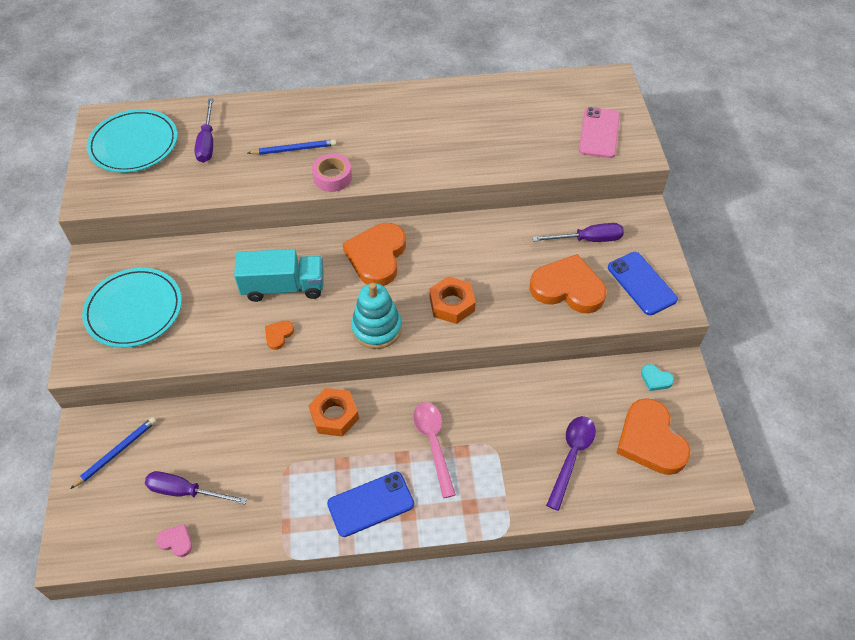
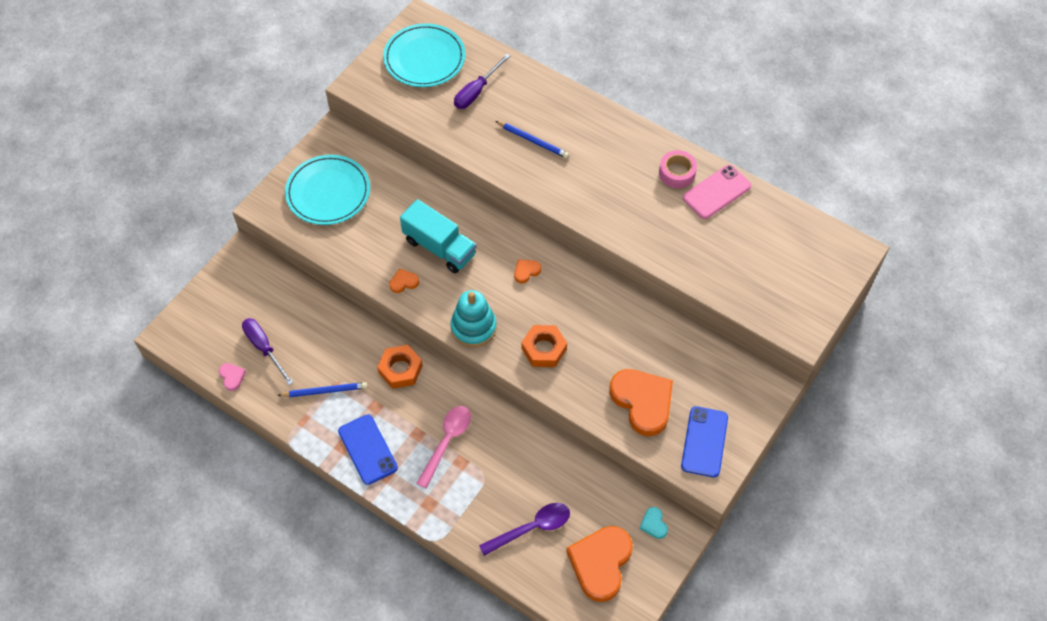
camera: 40 degrees right, 5 degrees up
(116, 452) = (245, 288): blue pencil -> blue pencil (324, 391)
(332, 177) = (539, 185): pink tape -> pink tape (677, 173)
(370, 504) = (367, 449): blue phone -> blue phone turned 45 degrees clockwise
(377, 257) = (526, 271): orange heart -> orange heart, size x0.43
(588, 240) = (700, 375): purple screwdriver -> none
(599, 133) = (788, 292): pink phone -> pink phone (716, 192)

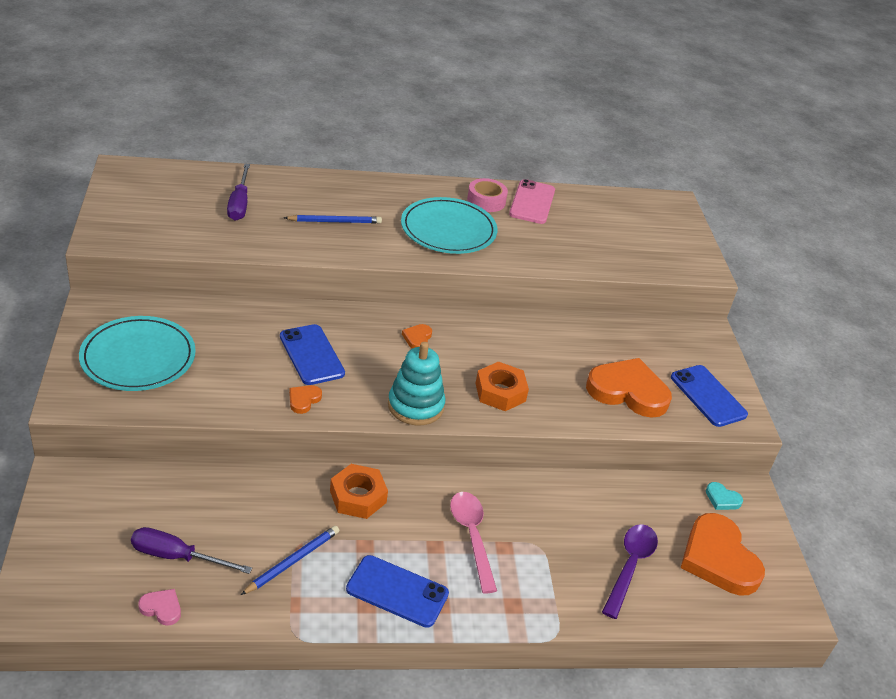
camera: 45 degrees left, 20 degrees down
(424, 58) = (157, 196): turquoise plate -> turquoise plate (448, 230)
(439, 247) = (311, 355): turquoise truck -> blue phone

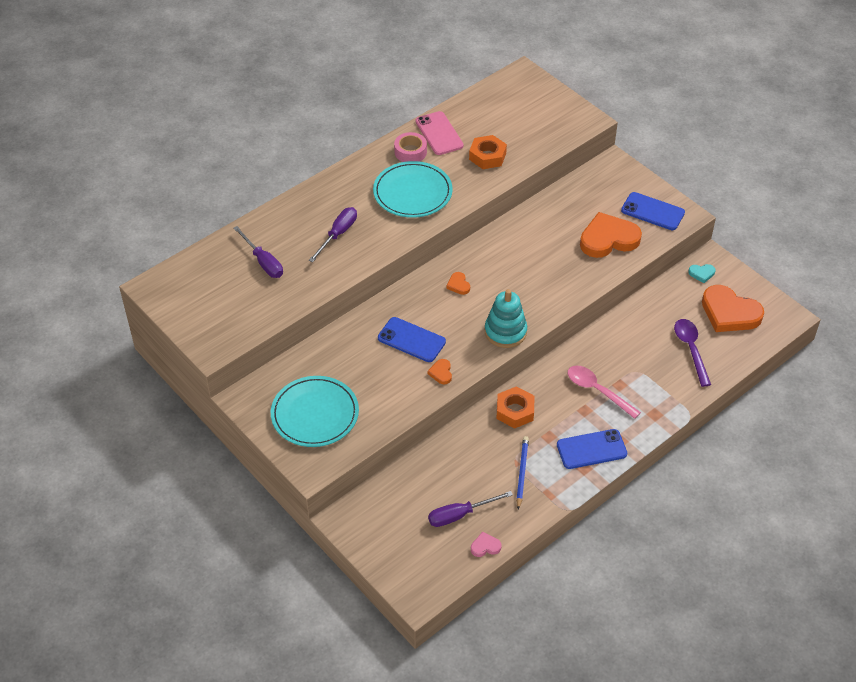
camera: 30 degrees left, 10 degrees up
(335, 221) = (338, 234): blue pencil -> purple screwdriver
(500, 392) = (541, 289): orange nut -> orange nut (487, 156)

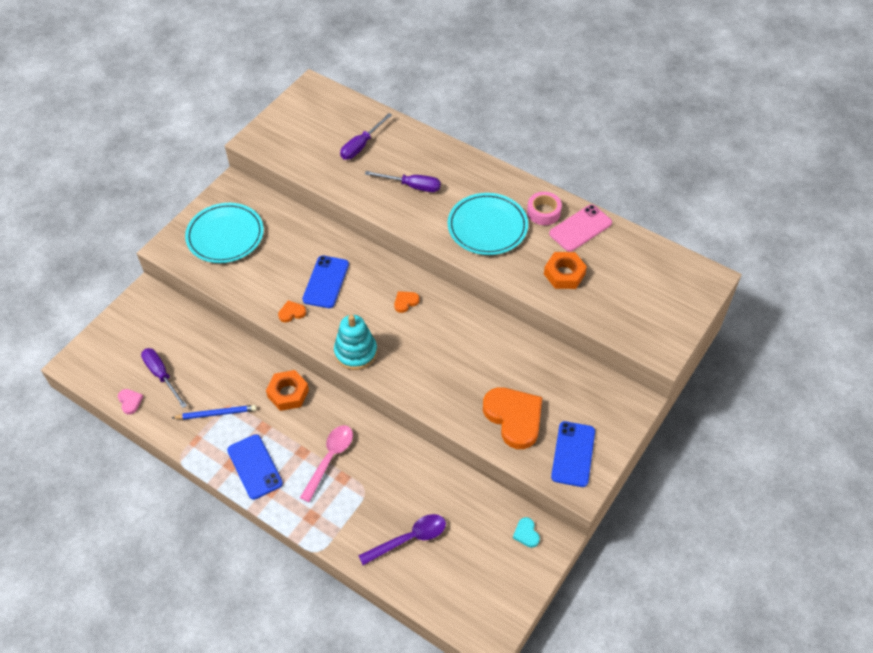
camera: 75 degrees right, 5 degrees up
(729, 313) = (475, 571): orange heart -> none

